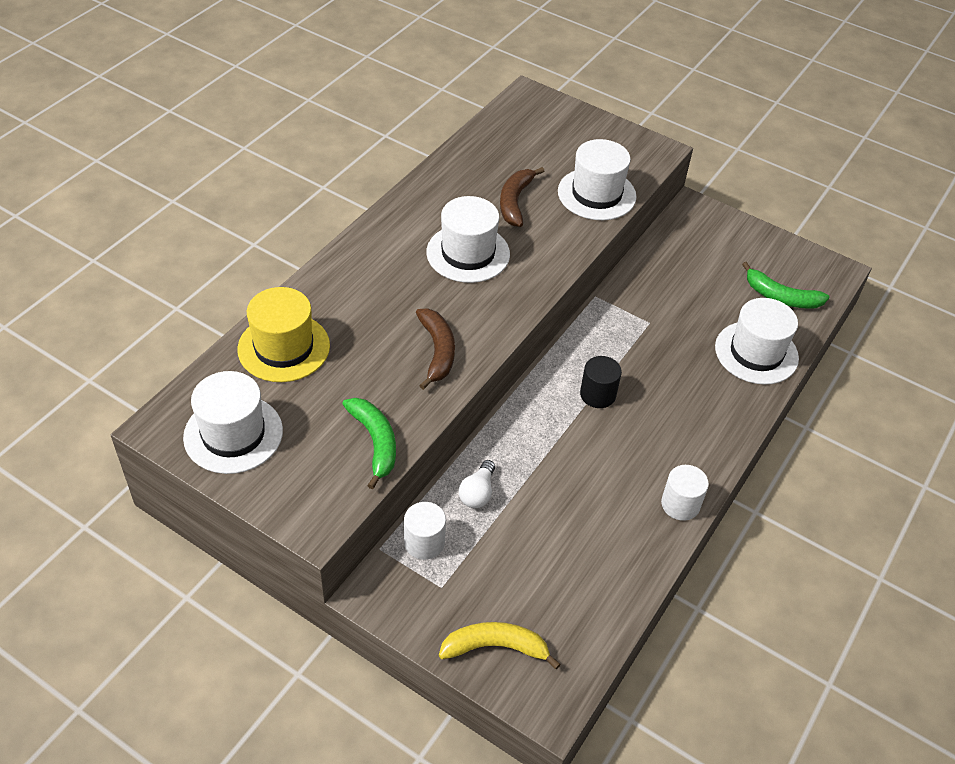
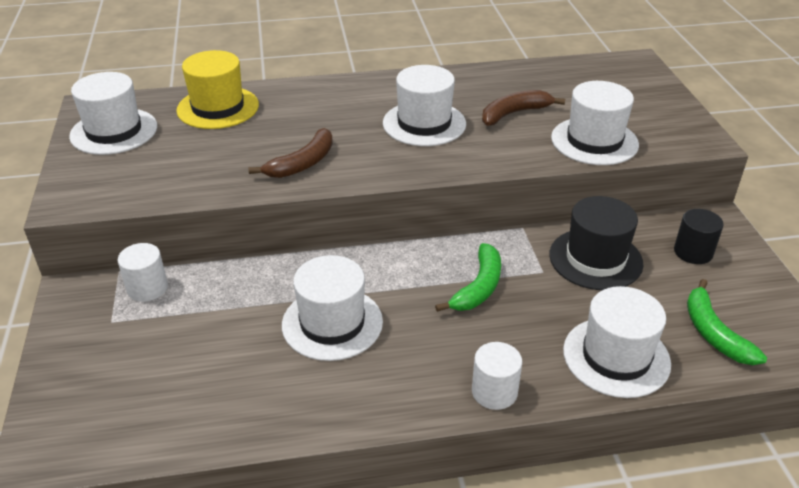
camera: 50 degrees right, 10 degrees down
(375, 442) = (174, 185): green banana -> green banana (478, 287)
(478, 492) = (228, 286): white light bulb -> none
(495, 647) = (75, 386): yellow banana -> none
(583, 461) = (332, 323): none -> white hat
(598, 394) = (417, 289): black cylinder -> black cylinder (693, 252)
(665, 289) = (595, 259): none -> black hat
(680, 504) = (358, 411): white cylinder -> white cylinder (494, 392)

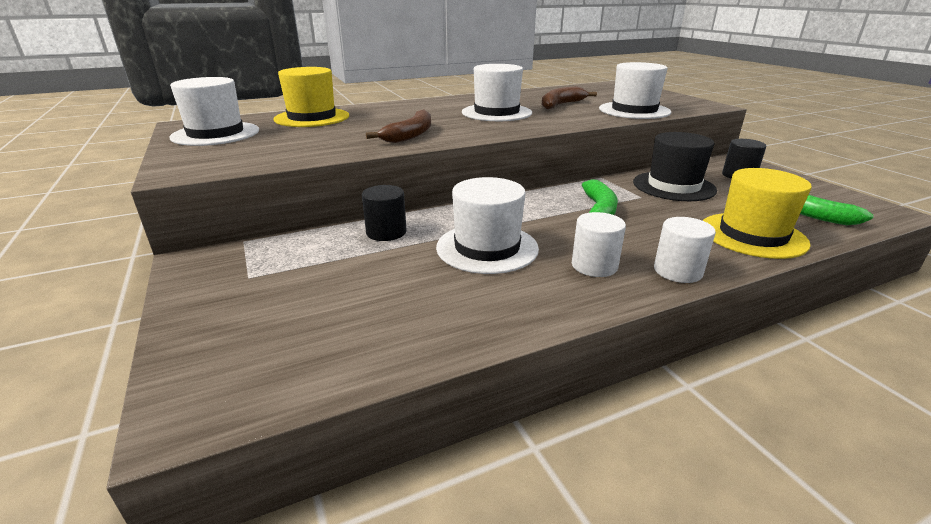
camera: 15 degrees left, 10 degrees down
(147, 288) = (280, 248): white cylinder -> white cylinder (594, 265)
(249, 282) = (386, 232): none -> black cylinder
(616, 357) = (752, 235): white hat -> yellow hat

